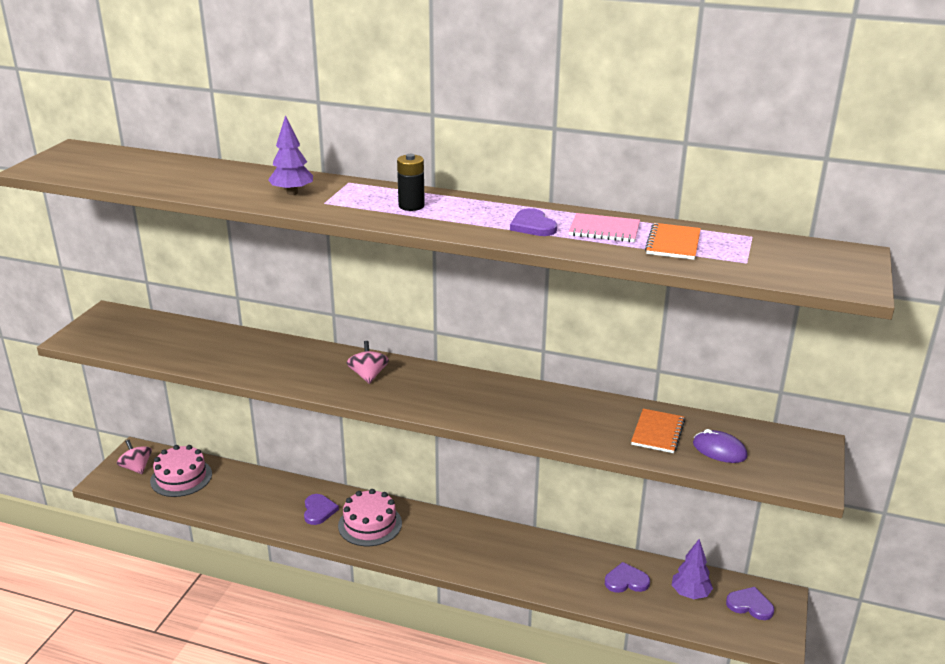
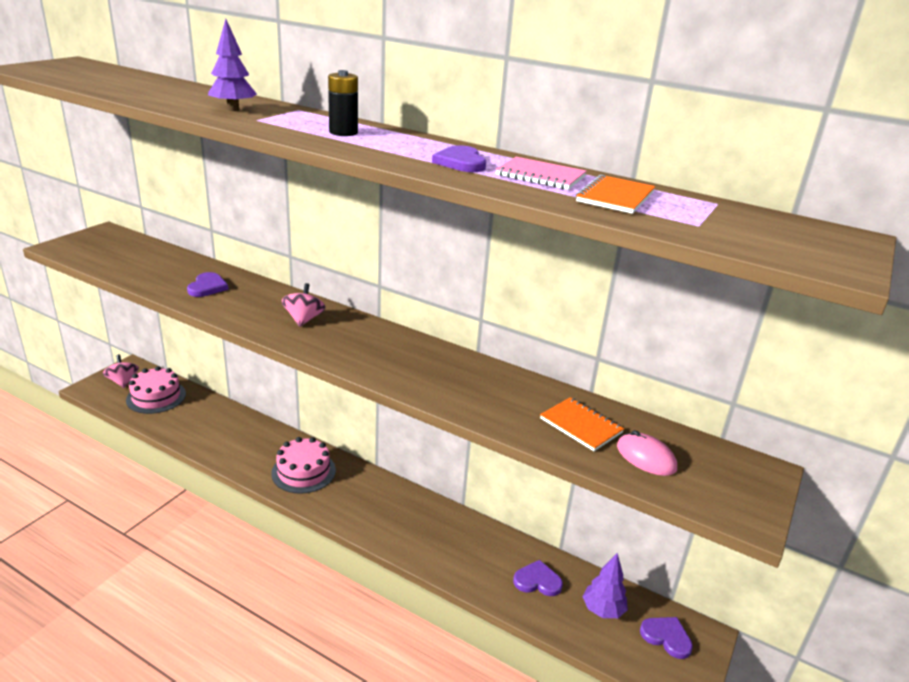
camera: 10 degrees right, 0 degrees up
(318, 510) = (262, 449): purple heart -> purple heart (207, 287)
(657, 432) = (581, 426): orange notebook -> orange notebook turned 75 degrees counterclockwise
(719, 450) = (646, 457): purple mouse -> pink mouse

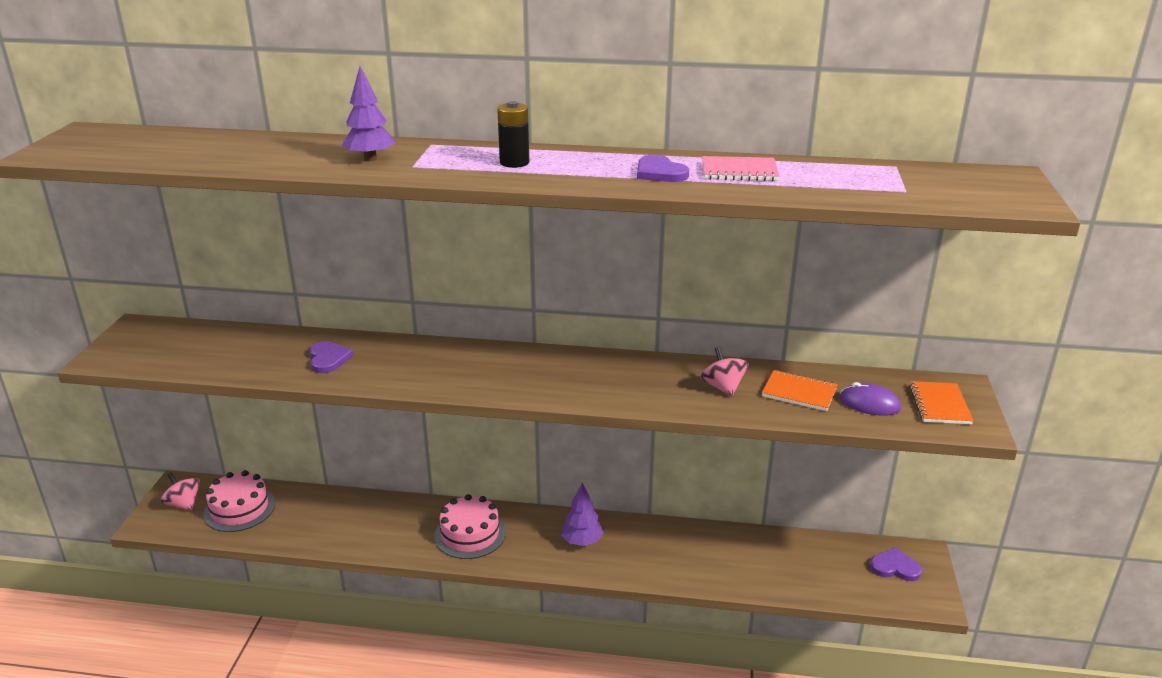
camera: 20 degrees left, 0 degrees up
(304, 319) = (465, 365): pink spinning top -> pink spinning top (723, 387)
(537, 581) = (762, 559): purple heart -> none
(602, 610) = (831, 564): purple tree -> purple tree (582, 542)
(615, 197) = (819, 179): orange notebook -> orange notebook (939, 405)
(646, 457) = (869, 403): pink mouse -> purple mouse

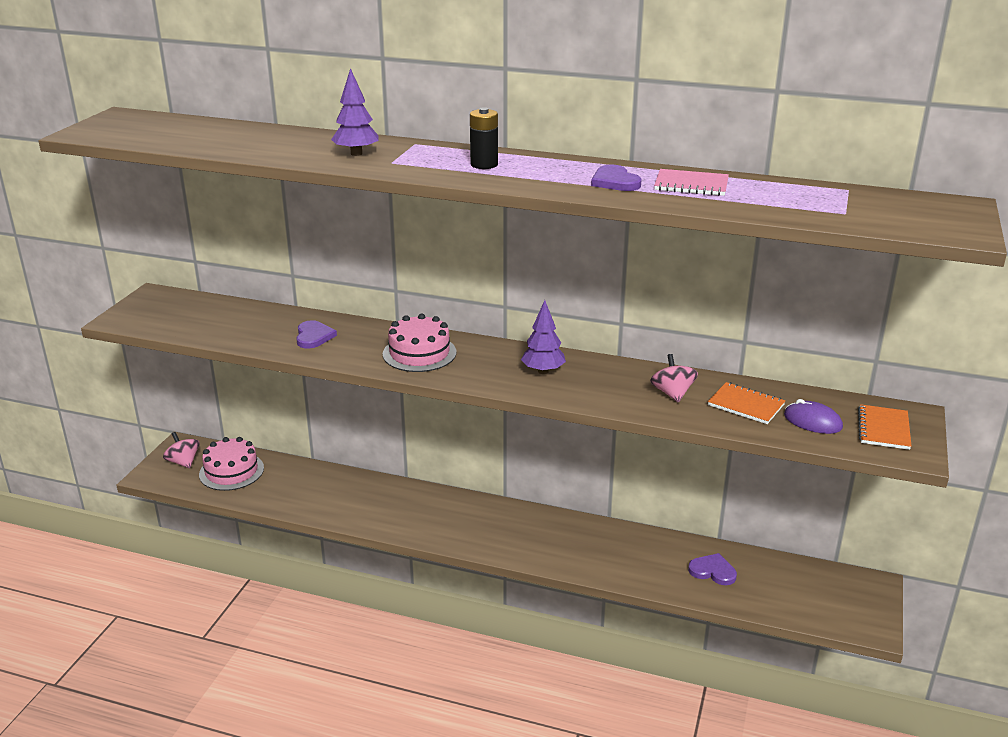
camera: 10 degrees right, 0 degrees up
(470, 534) = (434, 516): pink cake -> pink cake (419, 353)
(582, 542) = (538, 534): purple tree -> purple tree (543, 371)
(895, 567) = (842, 592): purple heart -> purple heart (712, 571)

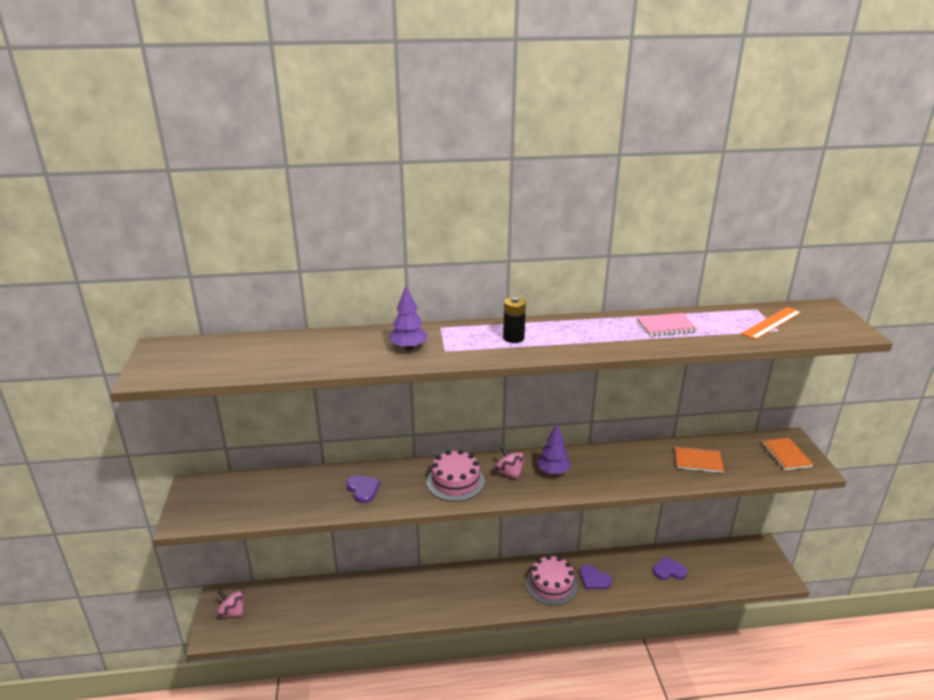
camera: 25 degrees left, 0 degrees up
(231, 471) = (279, 607): pink cake -> pink cake (551, 584)
(615, 181) = (617, 334): purple heart -> purple heart (594, 579)
(672, 394) = (648, 465): pink spinning top -> pink spinning top (509, 473)
(812, 421) = (744, 462): purple mouse -> none
(847, 205) = (772, 323): none -> orange ruler

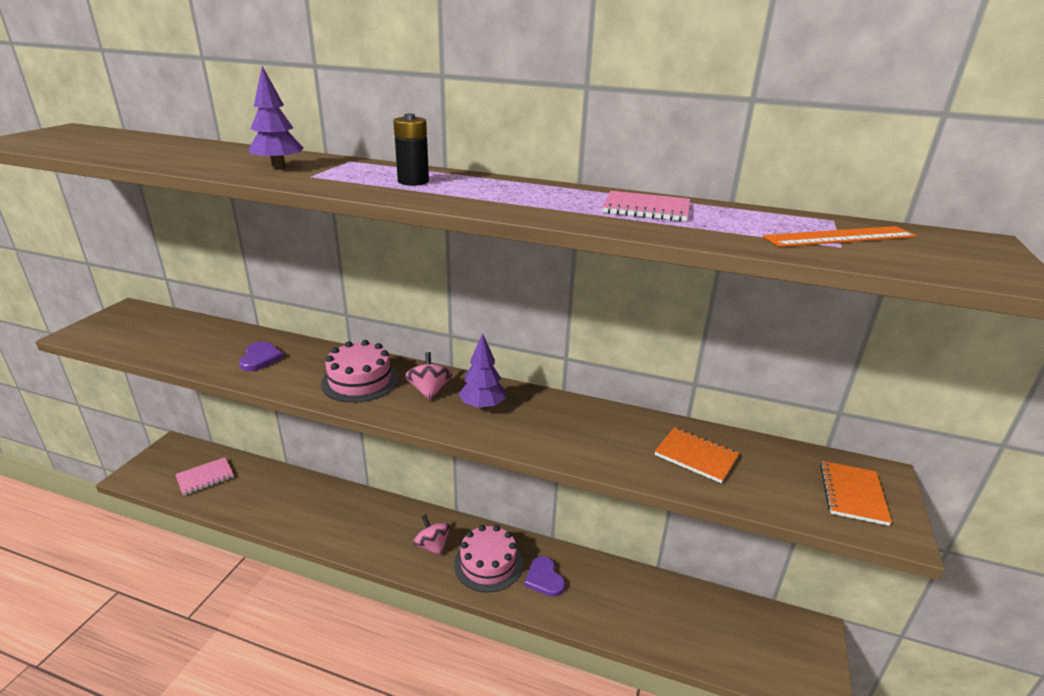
camera: 25 degrees right, 0 degrees up
(232, 612) = (167, 463): pink spinning top -> pink spinning top (432, 546)
(280, 610) = (205, 477): none -> pink notebook
(669, 570) = (651, 608): purple heart -> none

